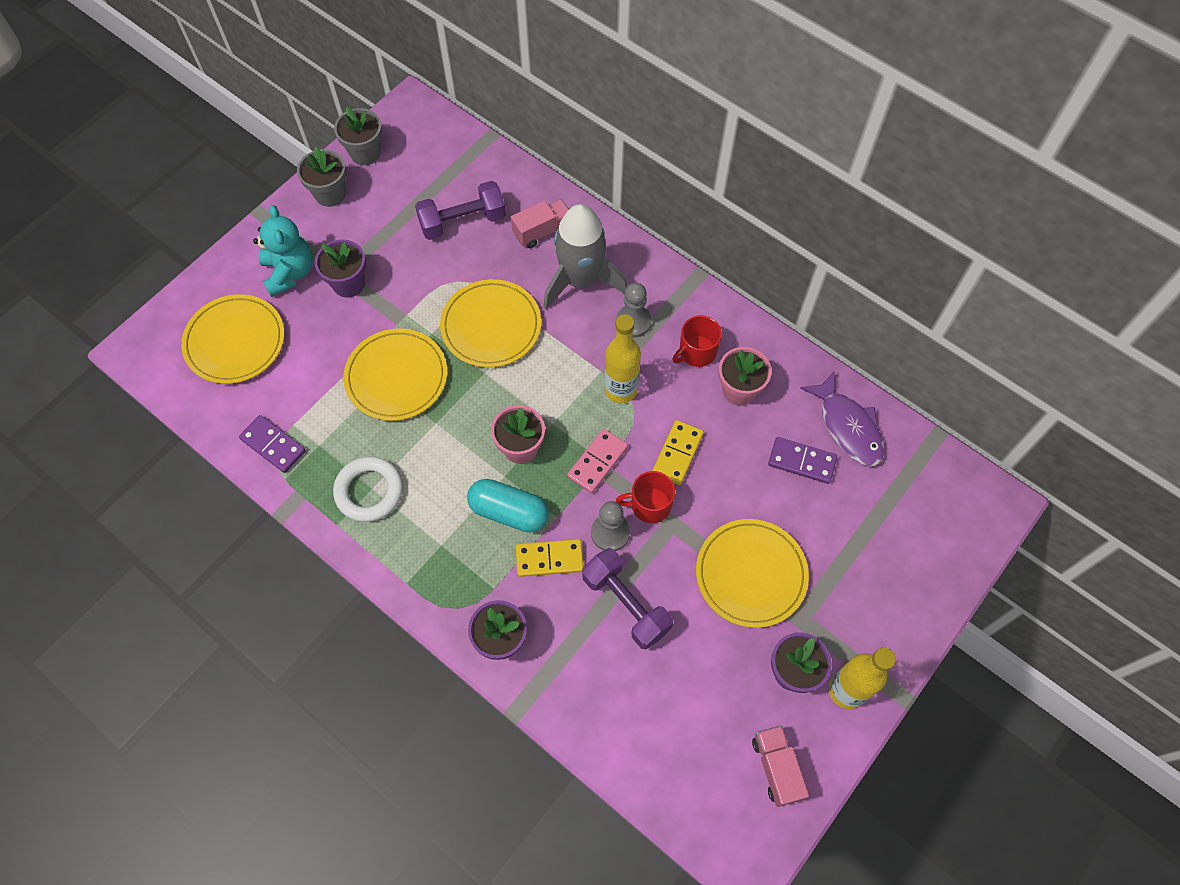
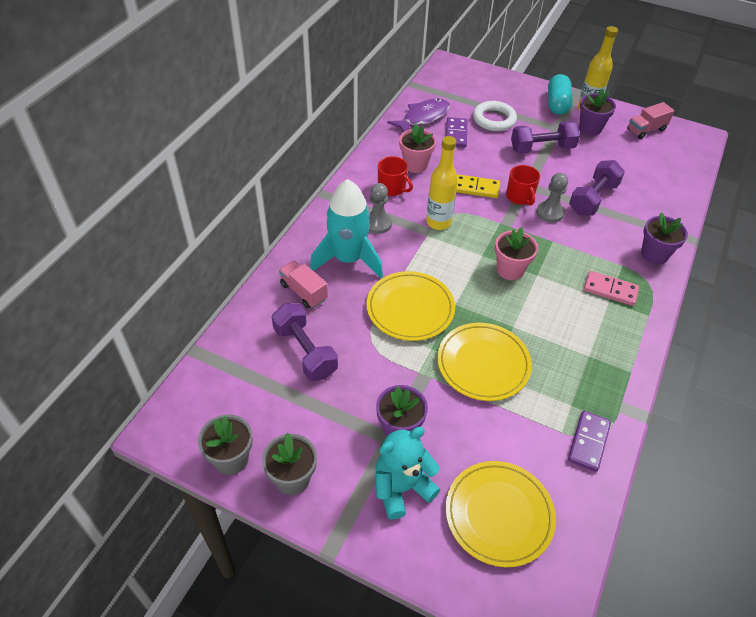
camera: 105 degrees left, 15 degrees down
(369, 491) = (592, 357): white ring -> white ring (494, 119)
(509, 512) = (563, 267): turquoise capsule -> turquoise capsule (557, 104)
(549, 559) = (585, 240): yellow domino -> none
(581, 280) = (348, 259): grey rocket -> turquoise rocket
(597, 462) = (501, 226): pink domino -> pink domino (610, 290)
(751, 574) = (542, 148): yellow plate -> purple dumbbell

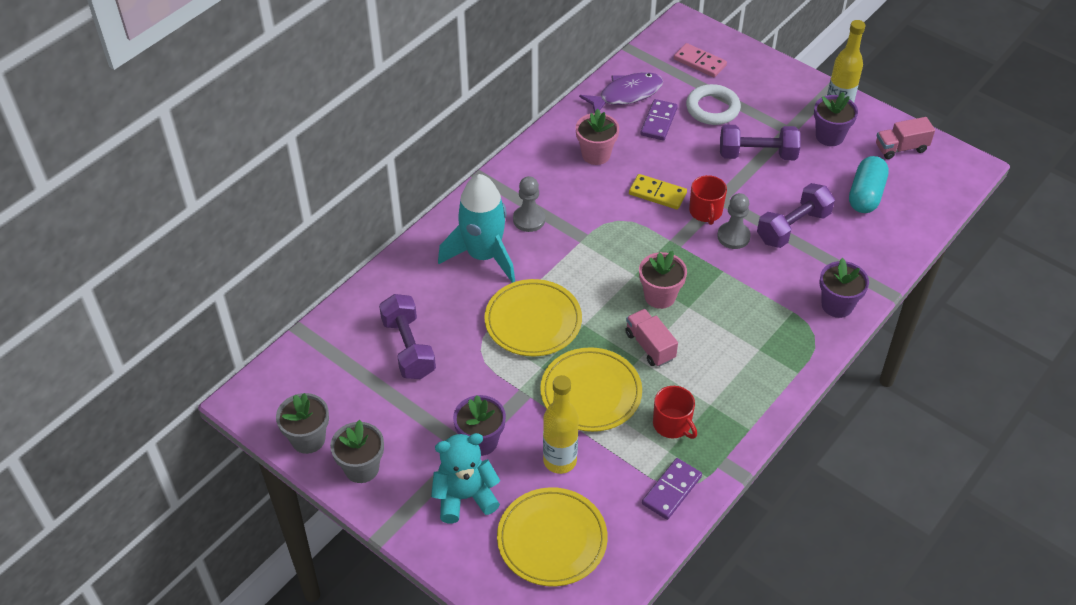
camera: 15 degrees right, 0 degrees up
(303, 292) = (425, 284): pink truck -> pink truck (650, 346)
(392, 188) = (559, 179): red mug -> red mug (672, 424)
(438, 222) = (598, 228): yellow bottle -> yellow bottle (560, 460)
(557, 104) = (801, 98): turquoise capsule -> turquoise capsule (866, 195)
(610, 290) = (766, 337): pink domino -> pink domino (699, 62)

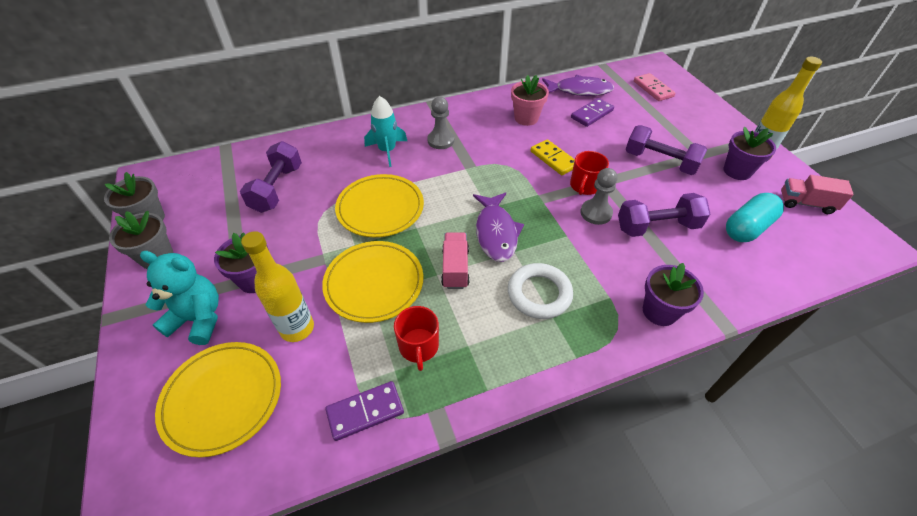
camera: 30 degrees right, 0 degrees up
(483, 255) = (387, 151): turquoise rocket -> turquoise rocket, size x0.64
(660, 296) = (496, 232): pink flower pot -> purple fish
(712, 108) = (643, 119): white ring -> white ring (539, 294)

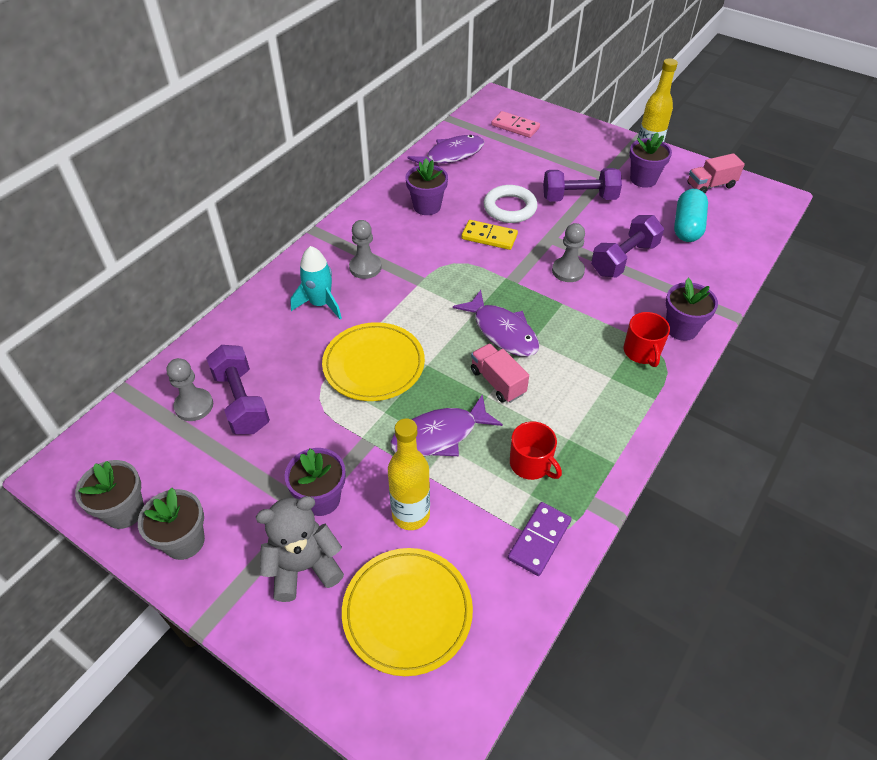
camera: 35 degrees left, 0 degrees up
(198, 319) = (304, 567): turquoise teddy bear -> grey teddy bear
(249, 177) = (194, 406): none -> grey pawn
(374, 283) = (439, 435): yellow plate -> purple fish
(526, 118) = (427, 206): pink flower pot -> purple flower pot
(539, 294) = (584, 365): white ring -> white ring (510, 208)
(585, 186) = (538, 250): red mug -> red mug (642, 352)
(592, 114) = (483, 176): purple domino -> none

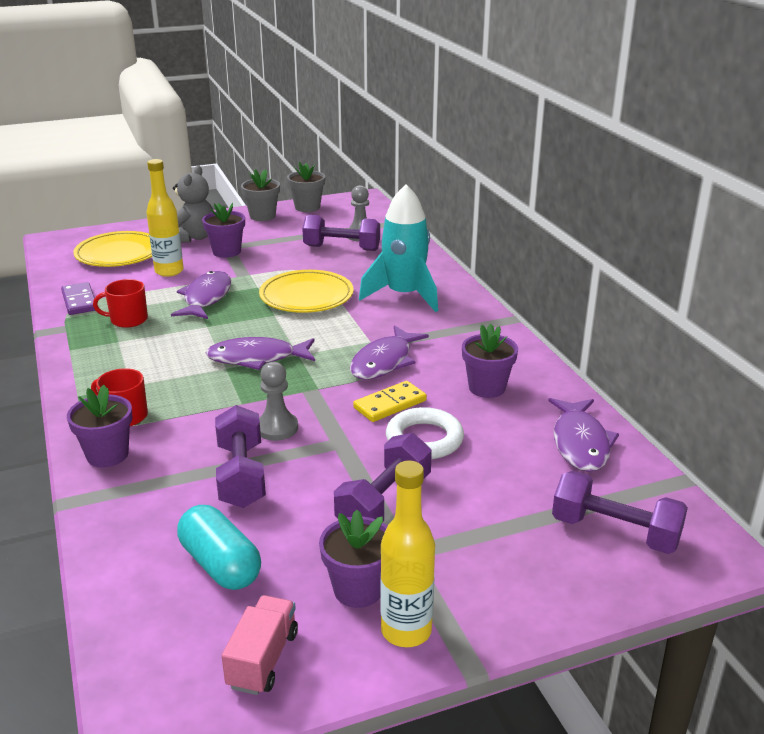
camera: 125 degrees right, 20 degrees down
(320, 304) = (404, 295): turquoise rocket -> turquoise rocket, size x1.56
(365, 267) = (426, 326): grey pawn -> none
(440, 264) = (384, 362): none -> purple fish
(497, 382) = (212, 335): pink truck -> none
(515, 126) = (615, 532): pink domino -> purple dumbbell

